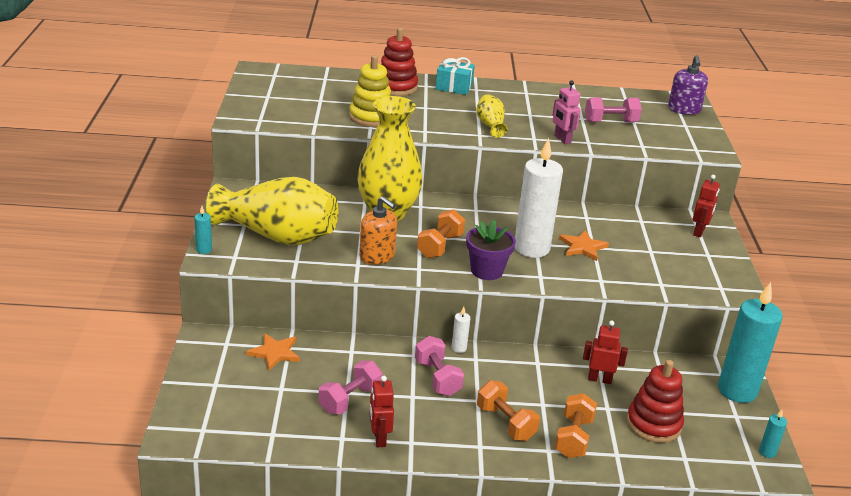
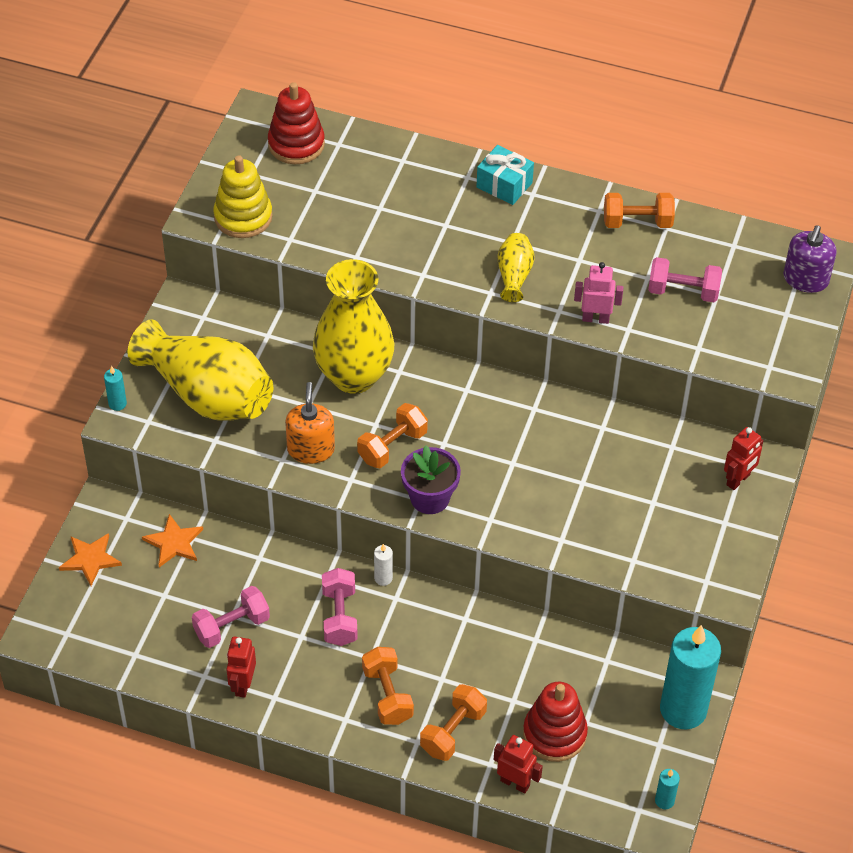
camera: 20 degrees right, 20 degrees up
(371, 117) = (366, 236): yellow stacking toy -> yellow stacking toy (243, 217)
(377, 256) = (311, 449): orange soap dispenser -> orange soap dispenser turned 150 degrees counterclockwise
(396, 87) = (426, 175): red stacking toy -> red stacking toy (296, 144)
(531, 248) = (503, 470): white candle -> none
(555, 95) = (637, 222): none -> orange dumbbell
(562, 139) = (595, 318): pink robot -> pink robot turned 105 degrees clockwise
(582, 247) = (569, 480): orange star -> orange star (90, 559)
(599, 379) = (526, 658): red robot -> red robot (515, 783)

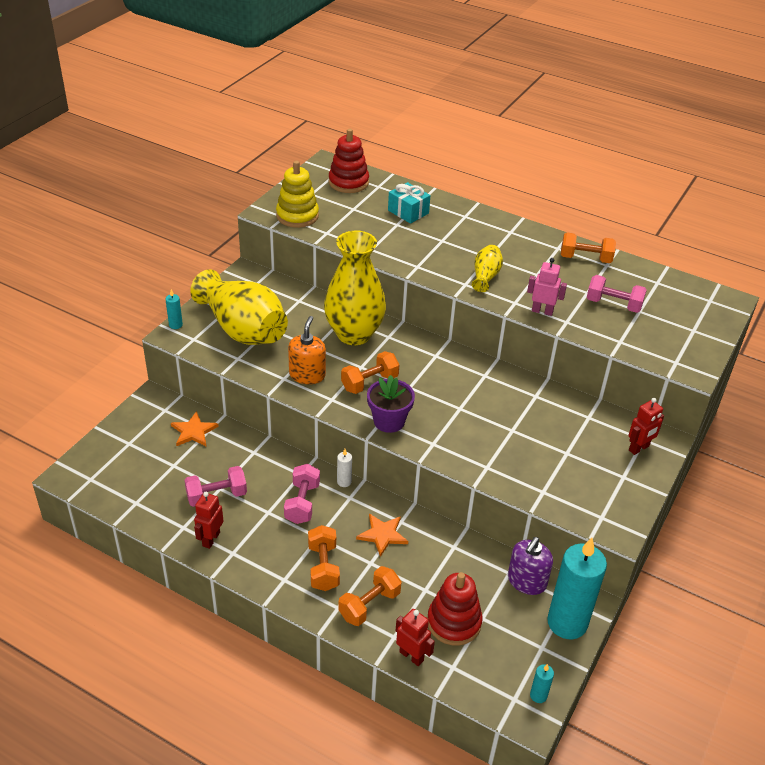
camera: 10 degrees right, 10 degrees down
(90, 559) = (128, 432): orange star -> orange star (382, 535)
(504, 185) = (491, 224): turquoise gift -> turquoise gift (408, 212)
(805, 279) = (711, 311): purple soap dispenser -> purple soap dispenser (526, 581)

